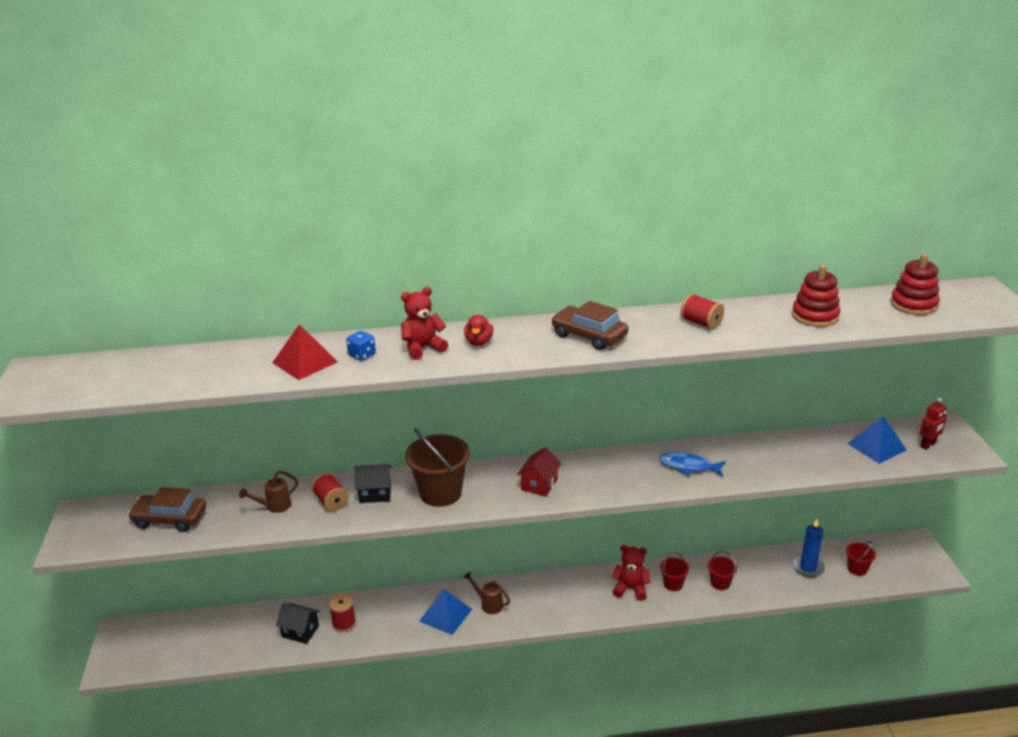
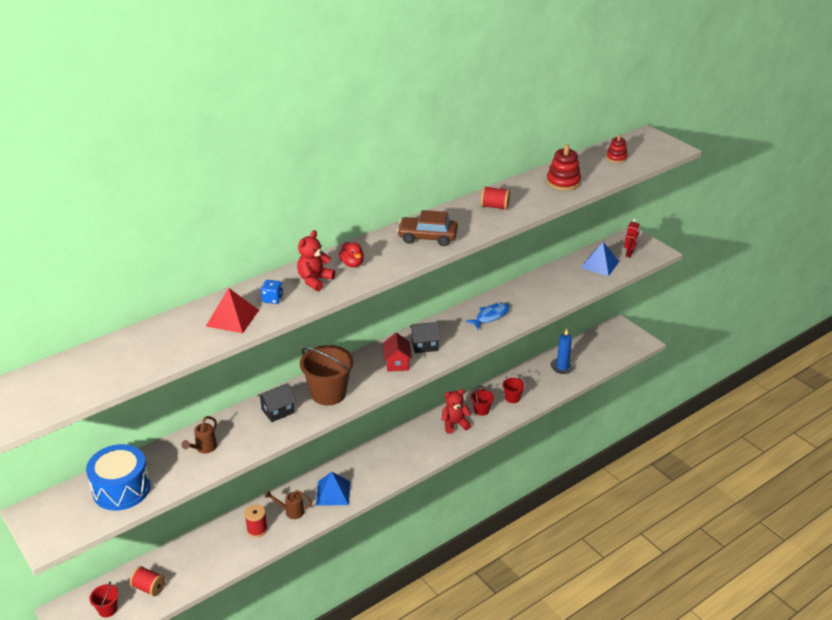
camera: 30 degrees left, 5 degrees up
(170, 519) = (121, 489): brown car -> blue drum
(300, 631) = (226, 549): black house -> black house (424, 345)
(331, 501) = (247, 429): red spool -> red spool (149, 588)
(488, 604) = (359, 473): brown watering can -> brown watering can (291, 511)
(688, 466) = (490, 316): blue fish -> blue fish turned 150 degrees clockwise
(857, 569) = (593, 357): red bucket -> red bucket (107, 609)
(913, 304) = (616, 158): red stacking toy -> red stacking toy, size x0.64

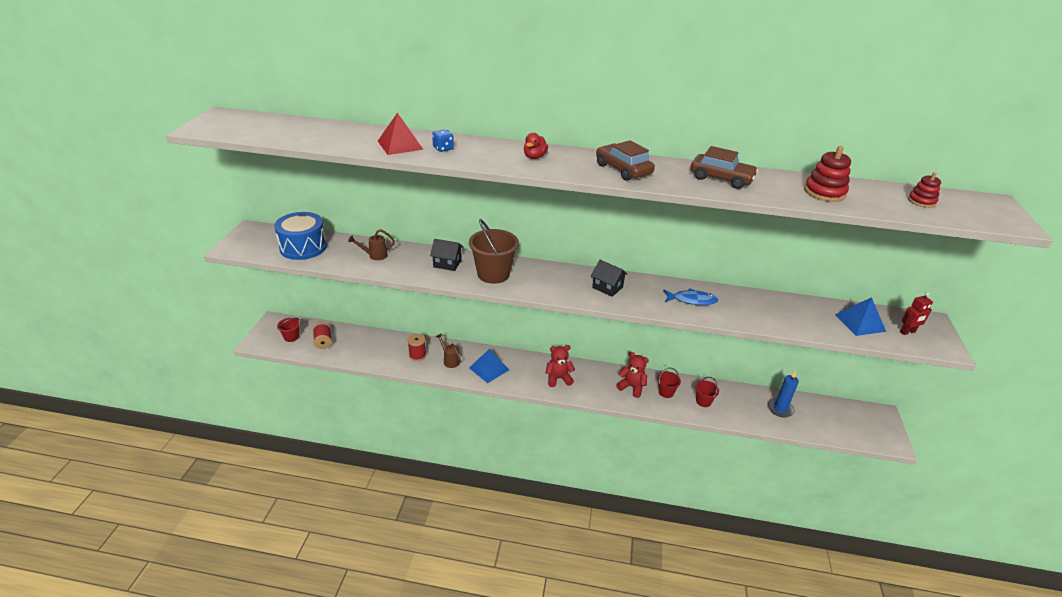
camera: 45 degrees right, 0 degrees up
(315, 280) = (490, 153): red teddy bear -> red teddy bear (558, 378)
(397, 363) = (569, 286): red house -> none
(495, 207) = (721, 178): red spool -> brown car

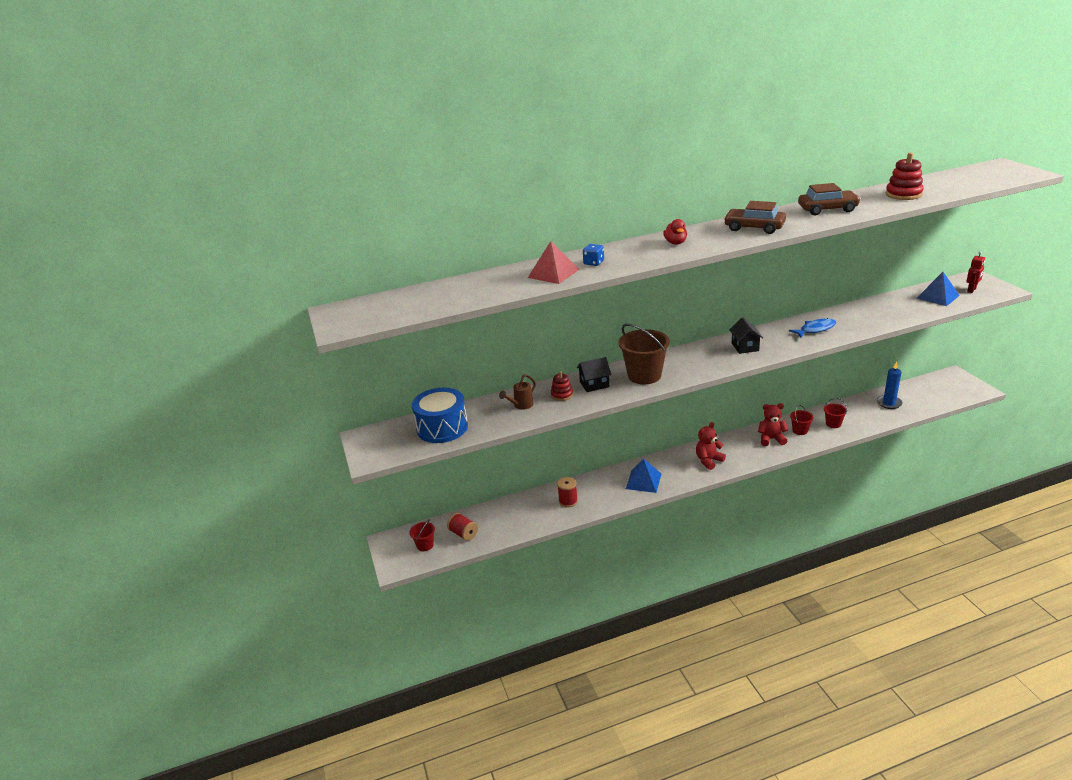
camera: 25 degrees left, 5 degrees down
(450, 360) = (601, 491): brown watering can -> none
(607, 287) = (745, 347): black house -> black house turned 75 degrees clockwise
(921, 201) = (964, 179): red stacking toy -> red stacking toy (562, 395)

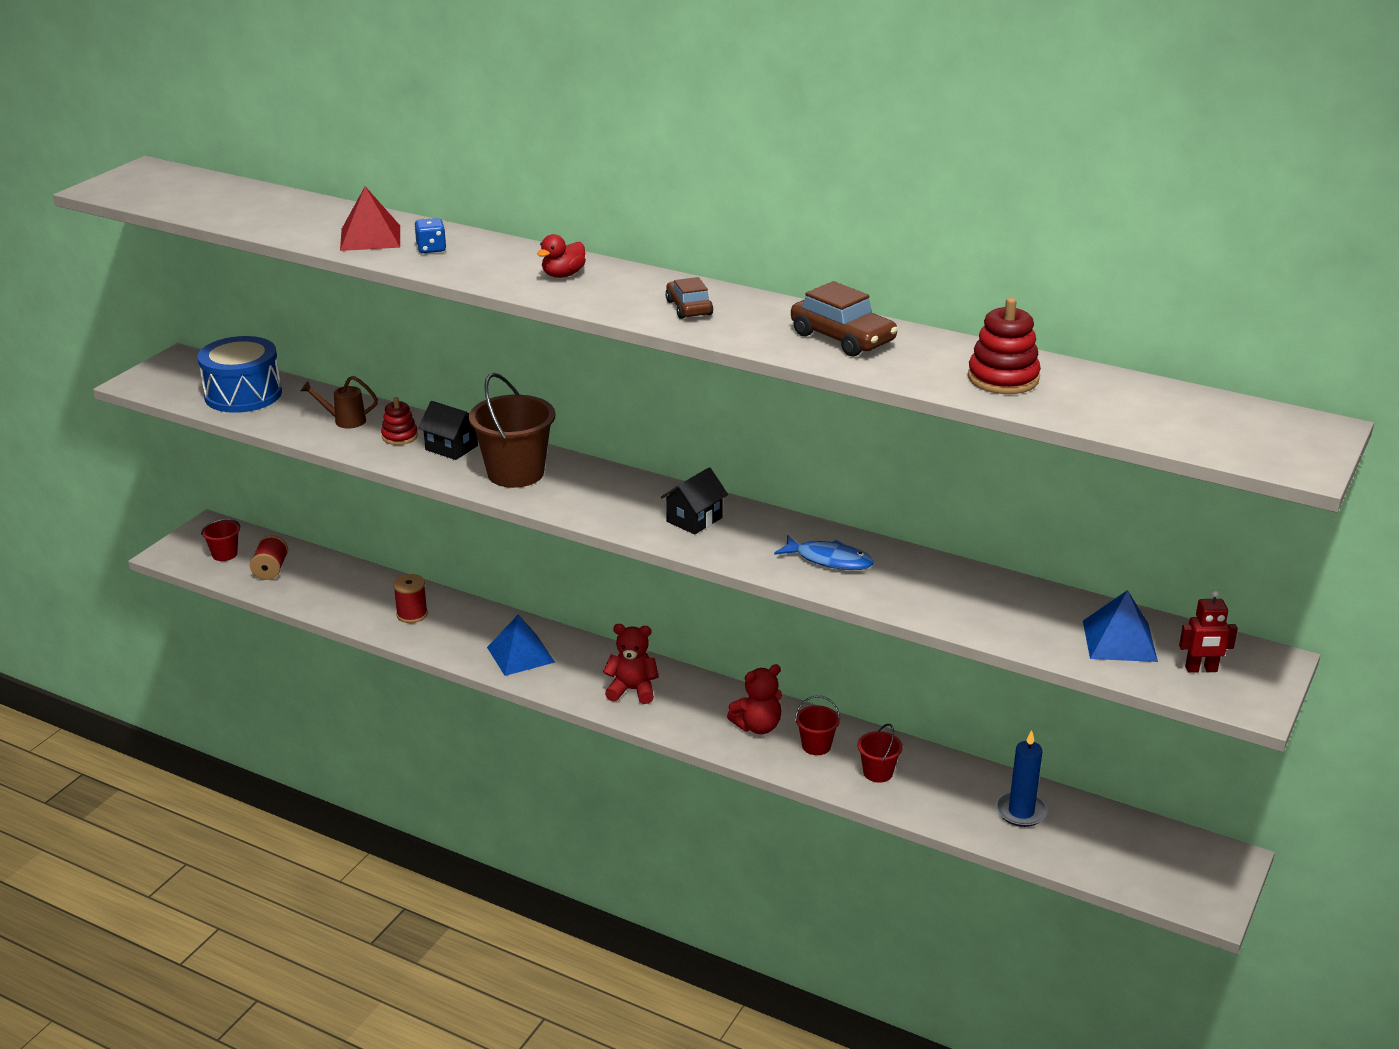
camera: 45 degrees right, 0 degrees up
(754, 228) = (689, 308): brown car -> brown car, size x0.65
(771, 439) = (757, 726): red teddy bear -> red teddy bear turned 105 degrees clockwise

